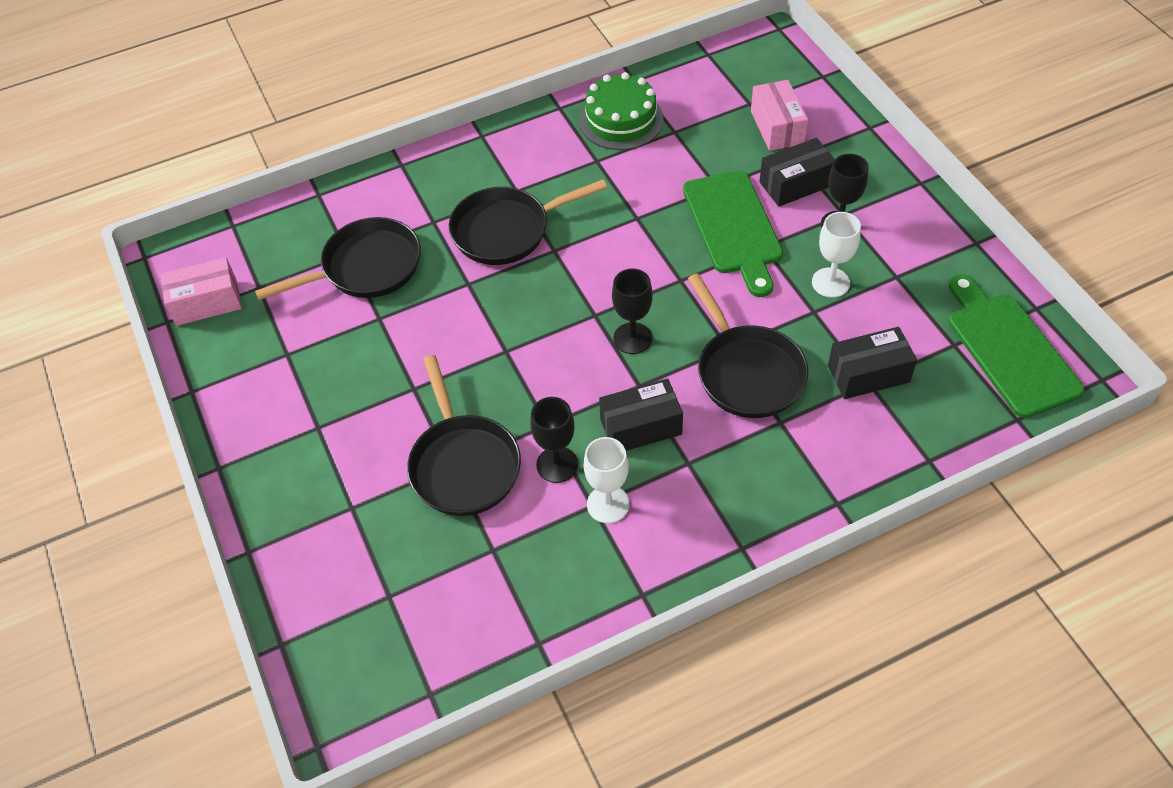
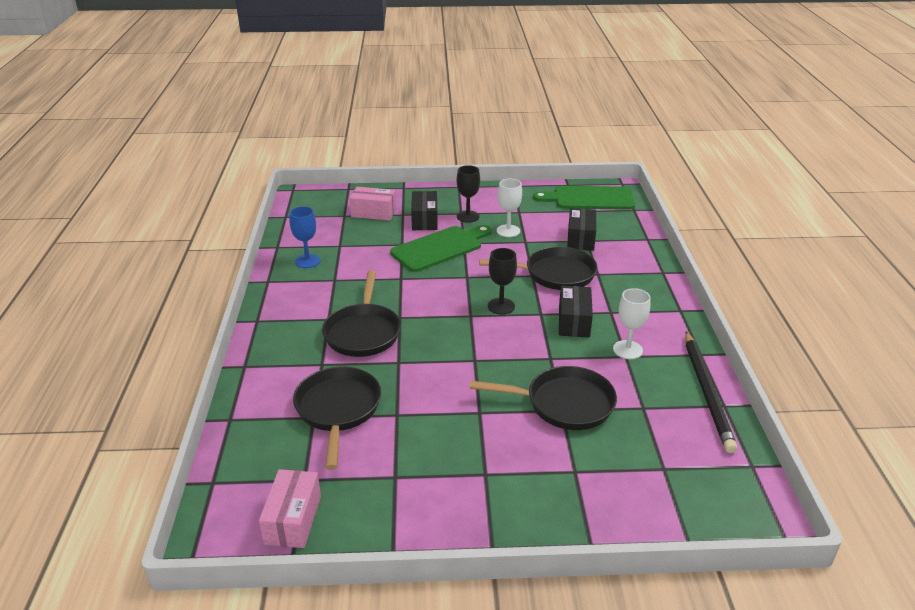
camera: 70 degrees left, 20 degrees down
(557, 464) = (586, 362): black goblet -> none
(557, 618) = (707, 392): none -> black pencil
(621, 120) = (307, 261): green cake -> blue goblet
(733, 227) = (440, 248): green cutting board -> green cutting board turned 45 degrees counterclockwise

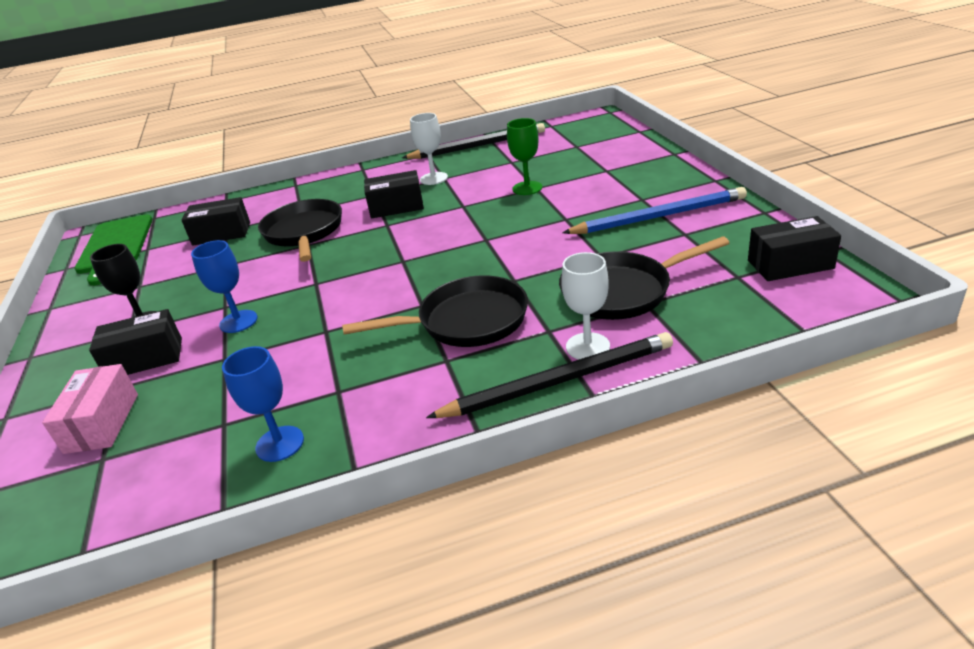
camera: 100 degrees left, 0 degrees up
(269, 356) = (559, 381): none -> black pencil
(293, 519) = (790, 264): pink box -> black box
(439, 472) = (659, 216): none -> blue pencil
(440, 248) = (238, 321): green cutting board -> blue goblet
(501, 306) = (378, 248): black goblet -> none
(508, 231) = (194, 282): white goblet -> white goblet (587, 346)
(564, 404) = (527, 188): black pan -> green goblet

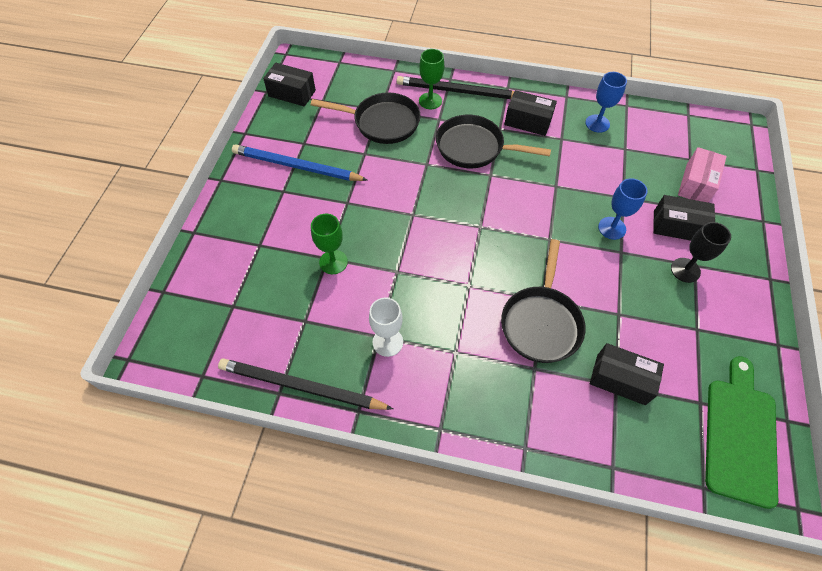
camera: 155 degrees left, 25 degrees up
(396, 207) = (447, 310): black box -> black box (528, 122)
(587, 346) = (430, 101): white goblet -> green goblet

